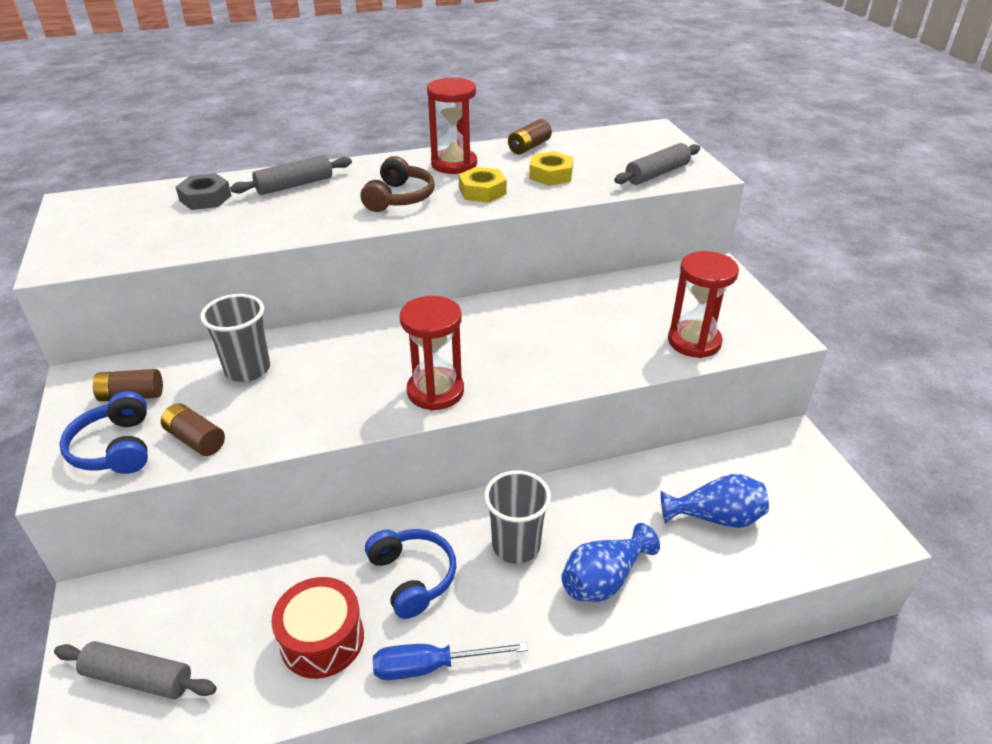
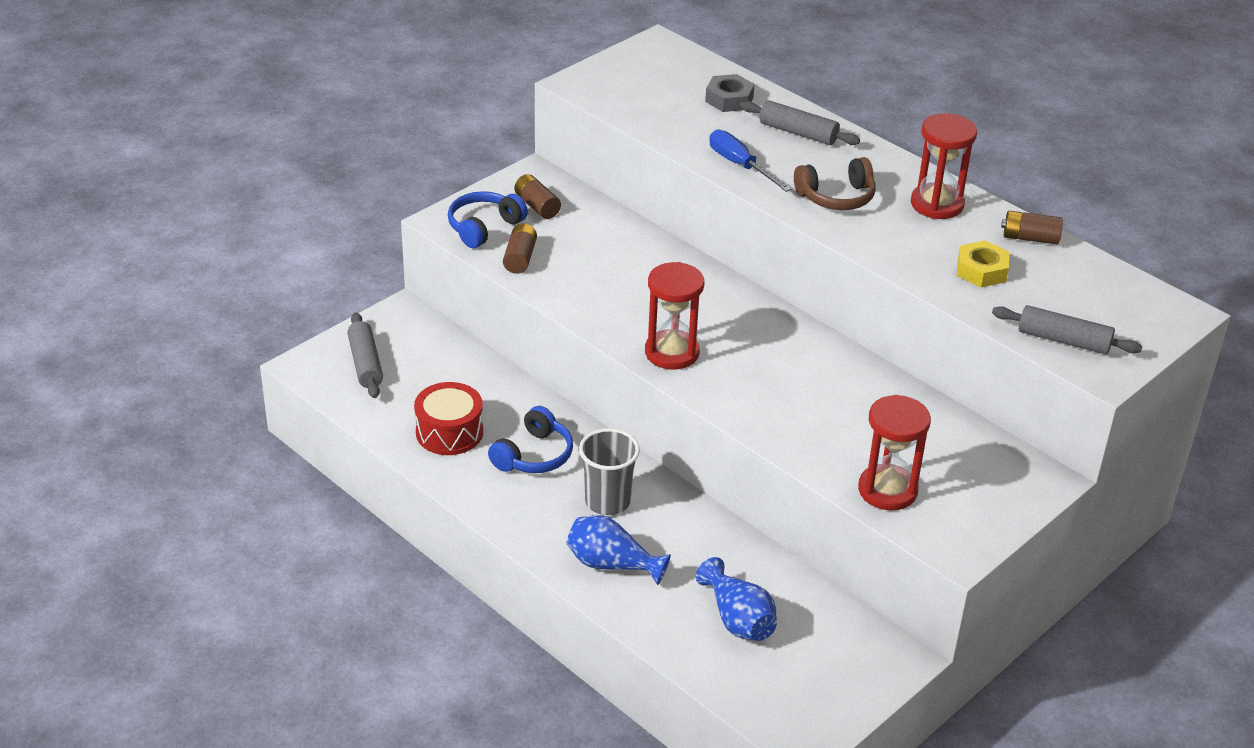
camera: 60 degrees right, 0 degrees up
(247, 369) = (611, 245): grey cup -> none
(431, 666) = (466, 495): blue screwdriver -> blue screwdriver (740, 165)
(482, 191) = (900, 239): yellow nut -> none

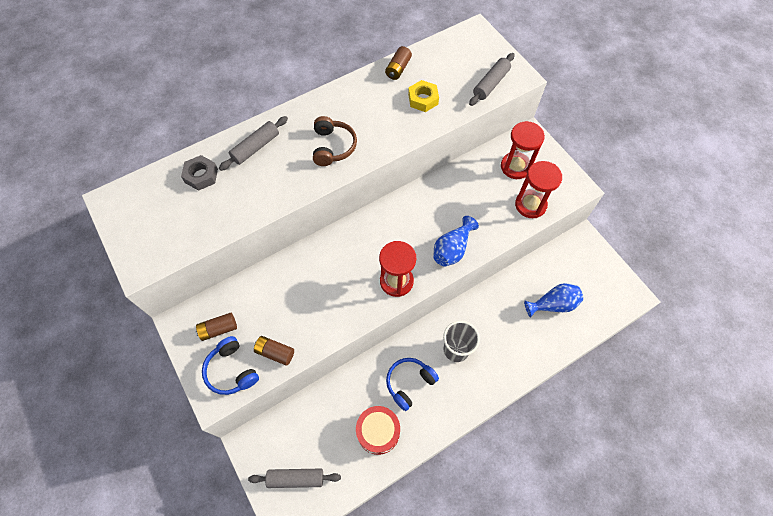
camera: 75 degrees left, 25 degrees up
(533, 455) = (409, 383): blue headphones -> blue headphones turned 90 degrees counterclockwise
(611, 564) = (506, 358): blue vase -> blue vase (452, 249)
(740, 165) = (282, 189): blue screwdriver -> none
(937, 204) = (354, 100): red hourglass -> red hourglass (515, 167)

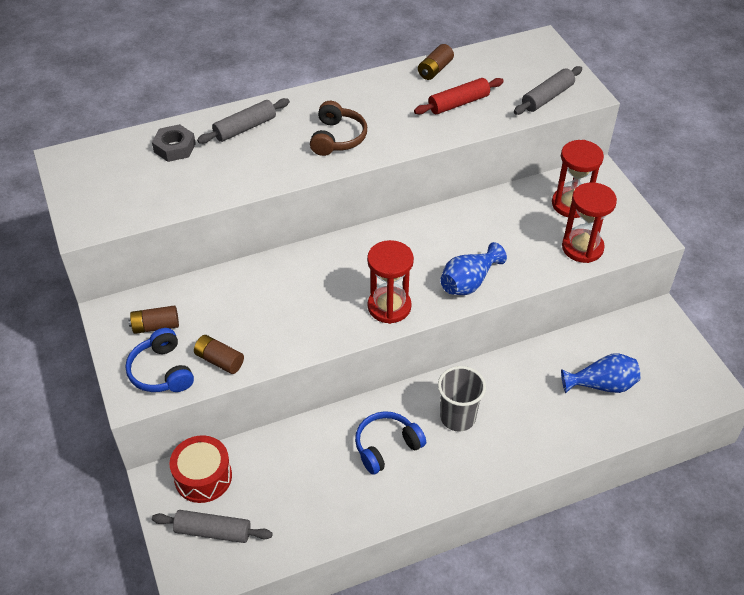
camera: 10 degrees right, 15 degrees down
(378, 432) = (333, 495): red drum -> red drum (203, 477)
(423, 99) = (458, 103): yellow nut -> red rolling pin

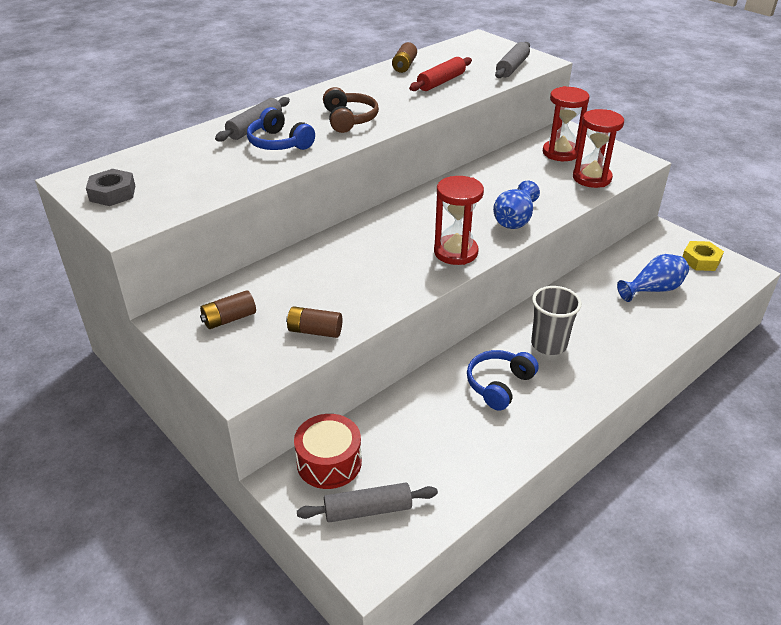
camera: 20 degrees left, 10 degrees down
(162, 371) = (257, 355): blue headphones -> blue headphones (279, 143)
(174, 147) = (191, 152): grey nut -> grey nut (112, 193)
(677, 363) = (700, 260): none -> yellow nut

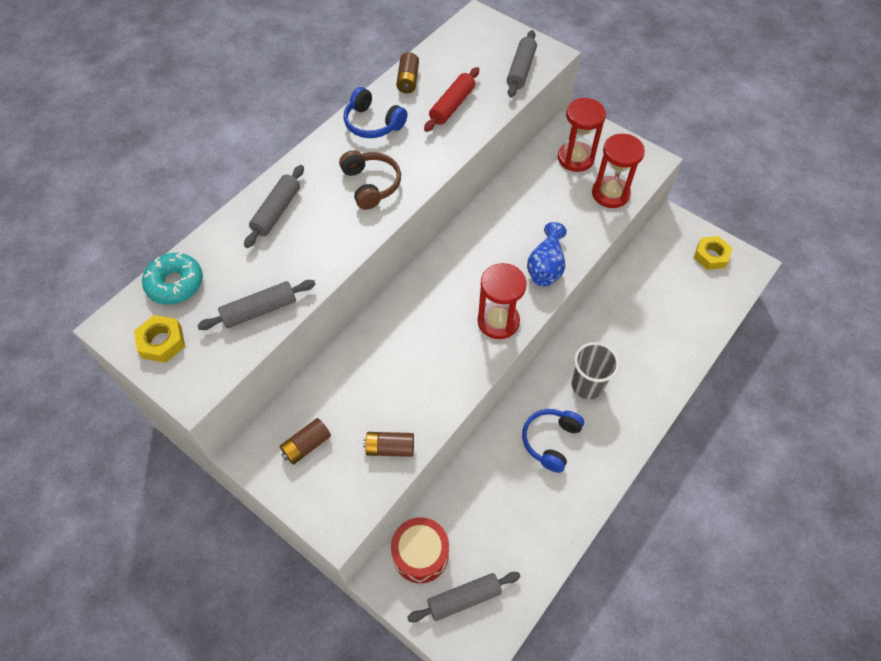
camera: 10 degrees left, 20 degrees up
(112, 193) = (162, 342): grey nut -> yellow nut
(142, 160) = (175, 283): none -> turquoise donut
(213, 183) = (260, 310): none -> grey rolling pin
(279, 143) = (309, 235): blue headphones -> blue headphones (373, 123)
(653, 289) = (671, 301): blue vase -> none

